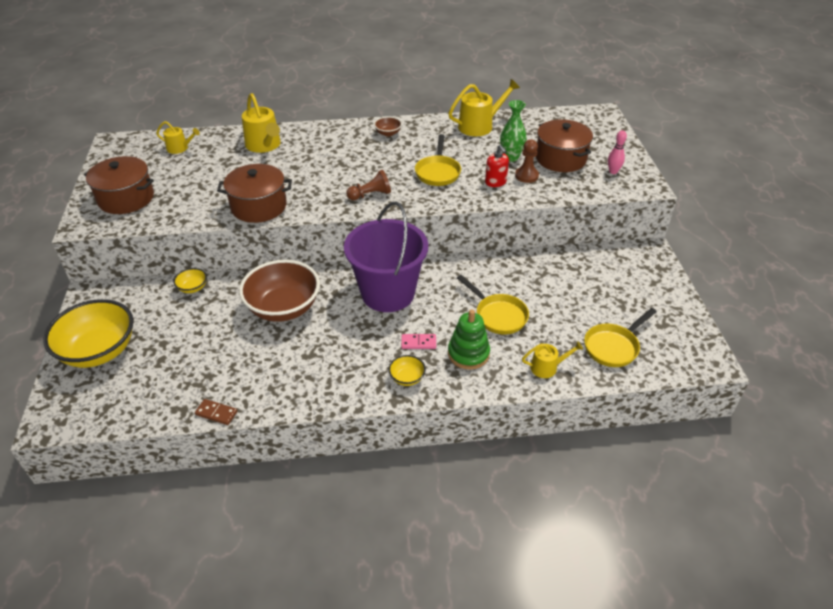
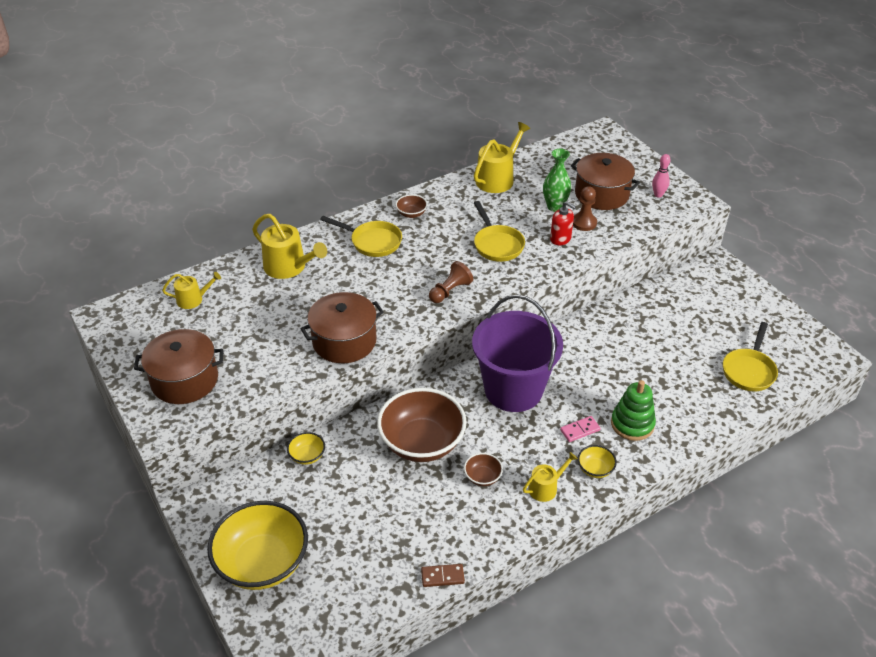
camera: 25 degrees left, 0 degrees up
(309, 350) = (482, 477): none -> brown bowl
(498, 315) = (631, 376): yellow pan -> yellow pan (372, 242)
(547, 367) = (708, 411): yellow watering can -> yellow watering can (546, 488)

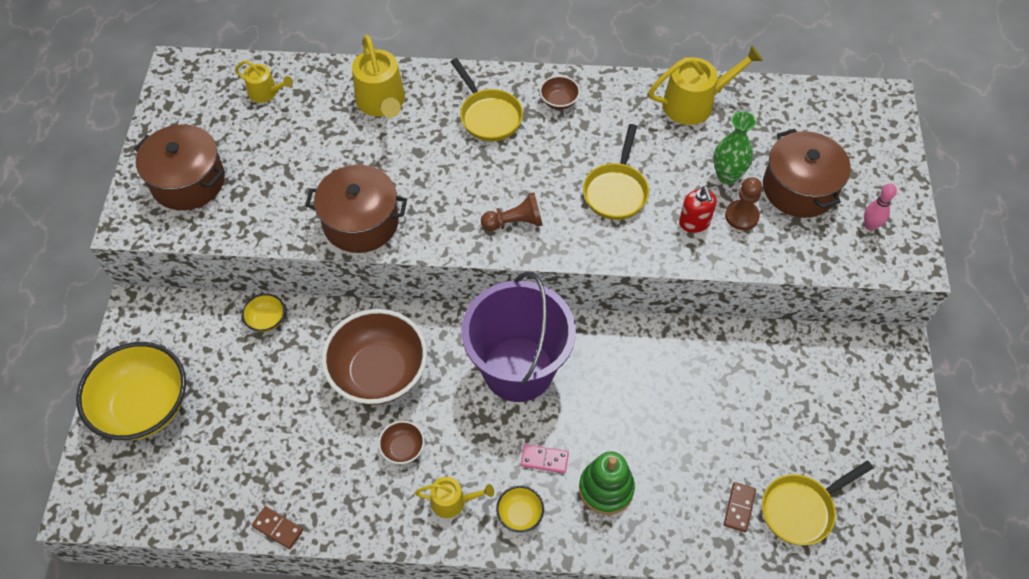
camera: 35 degrees right, 15 degrees up
(716, 389) = (739, 507): none -> brown domino

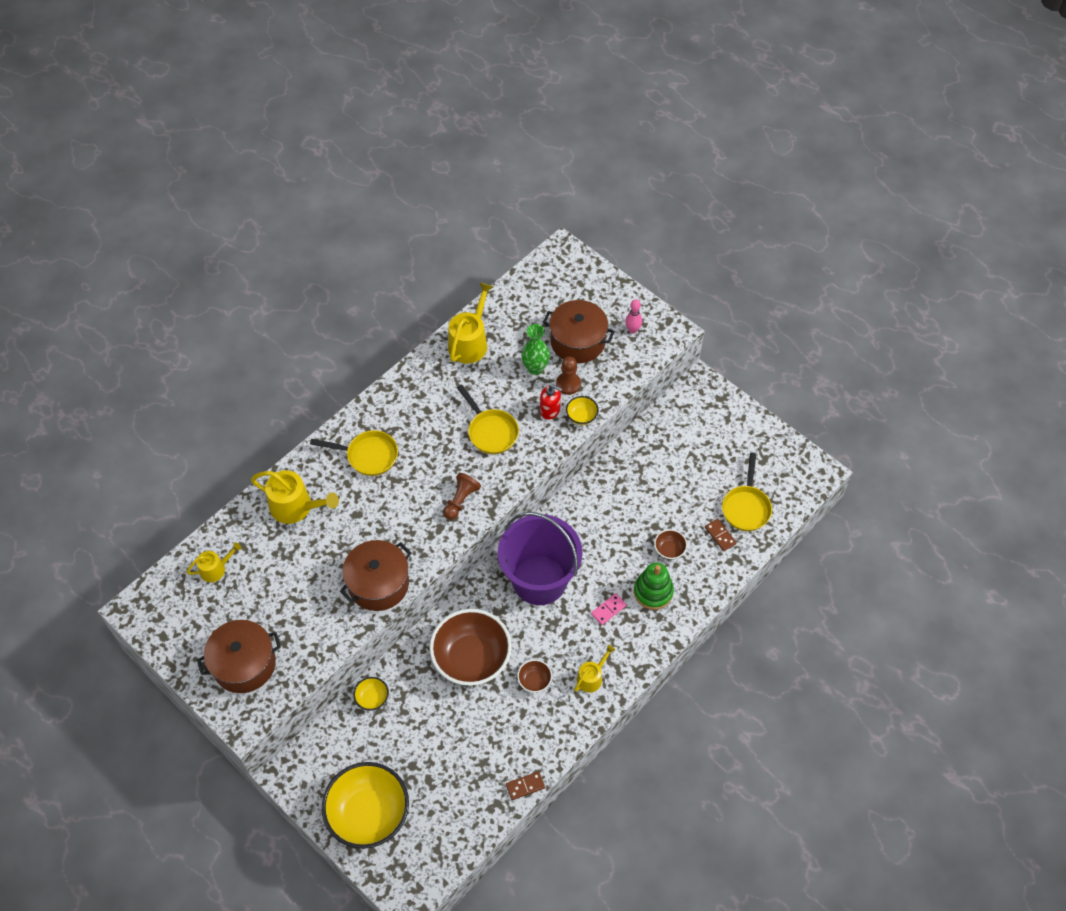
camera: 50 degrees left, 0 degrees up
(520, 514) = (630, 648): yellow bowl -> yellow bowl (581, 416)
(559, 101) = (396, 410): brown bowl -> brown bowl (669, 549)

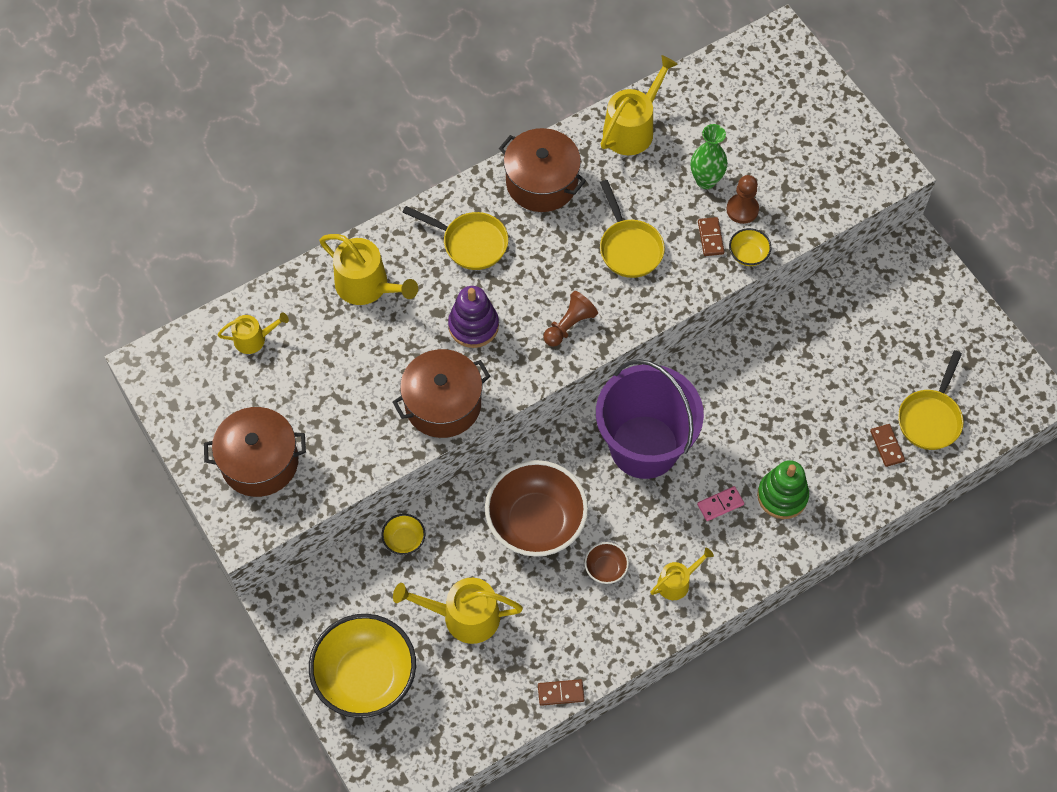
camera: 15 degrees right, 5 degrees up
(387, 518) = (473, 326): none -> purple stacking toy
(434, 746) = (464, 616): none -> yellow watering can
(550, 410) = (710, 238): red soap dispenser -> brown domino
(577, 341) = (769, 158): brown pot -> brown pot (542, 182)
(632, 330) = (843, 158): pink bowling pin -> none
(669, 549) = (817, 448): brown bowl -> none

